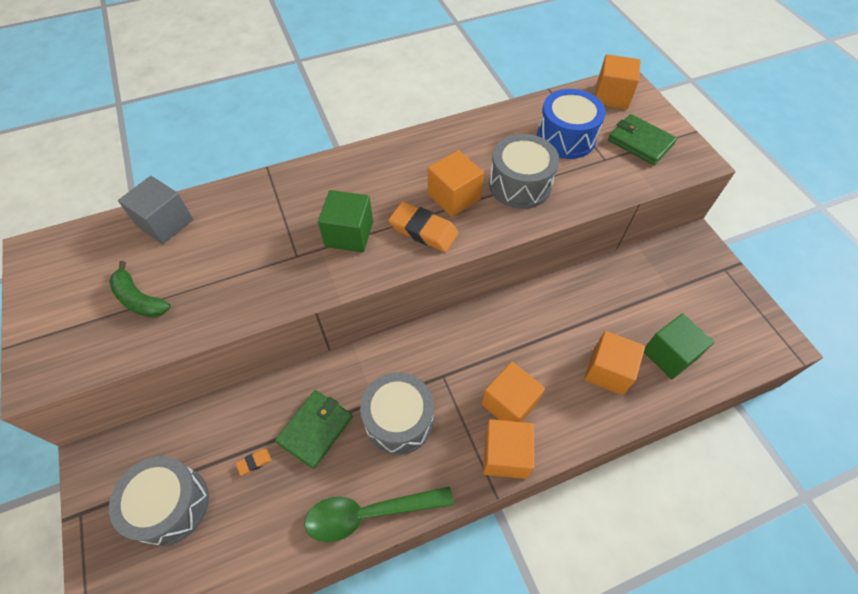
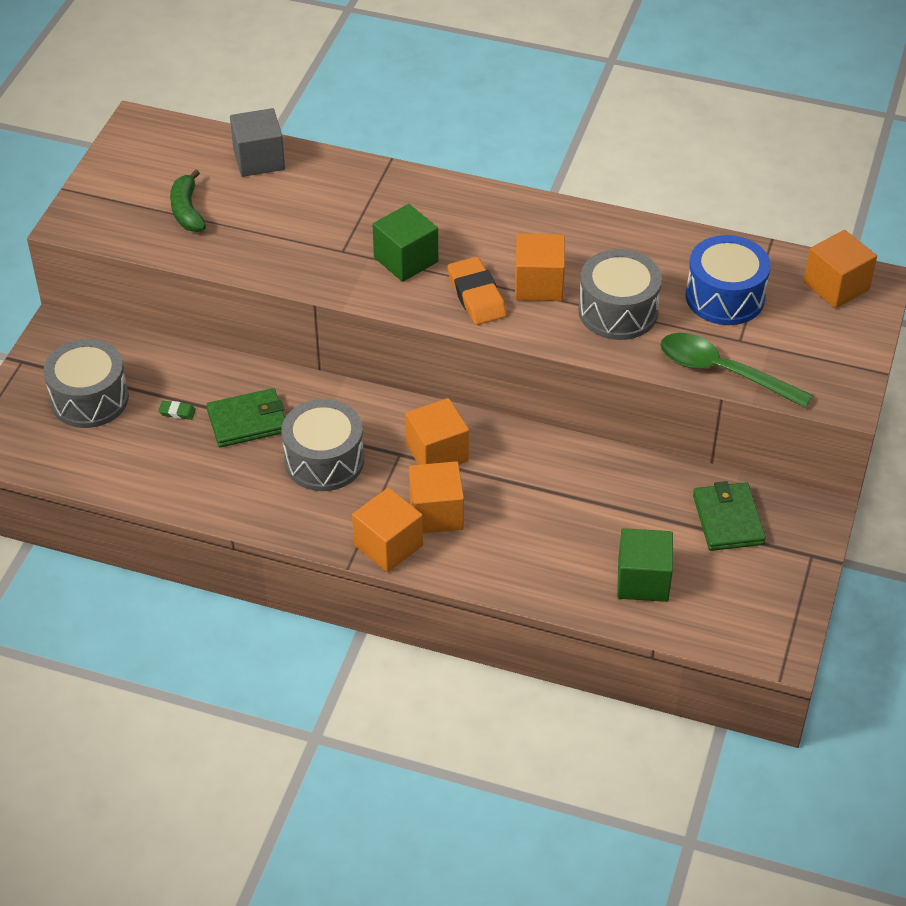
camera: 40 degrees right, 10 degrees down
(254, 462) = (177, 412): orange eraser -> green eraser
(369, 513) = (233, 506): green spoon -> green spoon (723, 372)
(608, 371) = (562, 551): orange cube -> orange cube (437, 453)
(640, 142) = (803, 347): green wallet -> green wallet (728, 519)

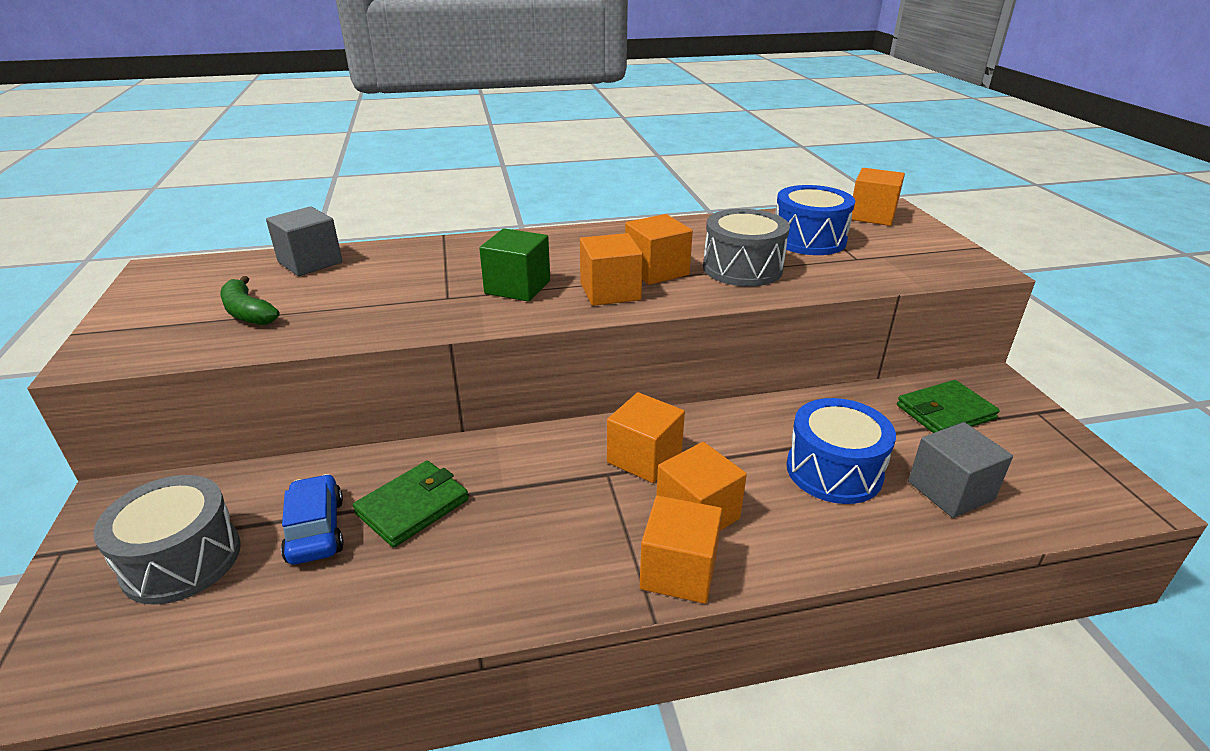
camera: 30 degrees left, 15 degrees down
(177, 412) = (315, 530): green eraser -> blue car
(324, 460) = (532, 512): grey drum -> none
(476, 296) = (610, 292): orange eraser -> orange cube
(571, 526) = (834, 471): none -> blue drum
(643, 580) = (950, 491): green cube -> grey cube
(723, 372) = (875, 279): green spoon -> none
(728, 519) = (945, 412): green wallet -> green wallet turned 75 degrees counterclockwise

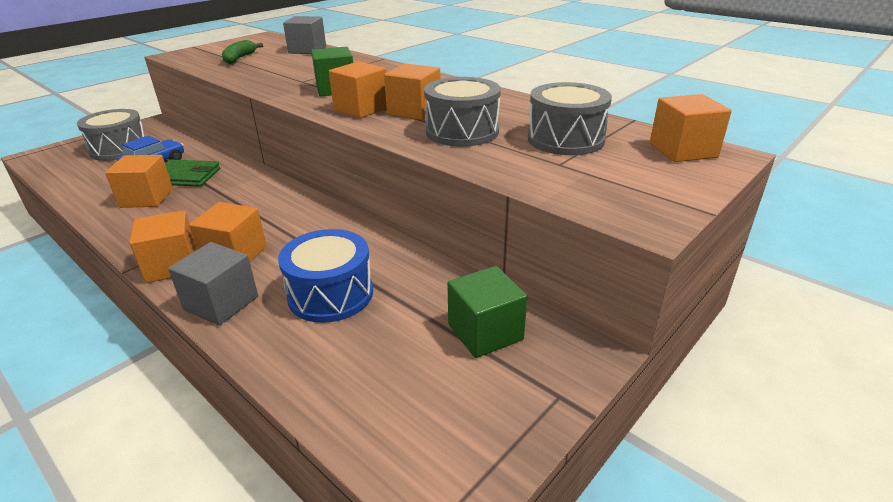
camera: 55 degrees right, 0 degrees up
(644, 458) = (282, 220): orange cube -> orange cube (146, 198)
(808, 240) = (565, 139): blue drum -> grey drum
(945, 412) = (485, 332): green wallet -> green cube
(950, 491) = (351, 360): grey cube -> grey cube (221, 303)

